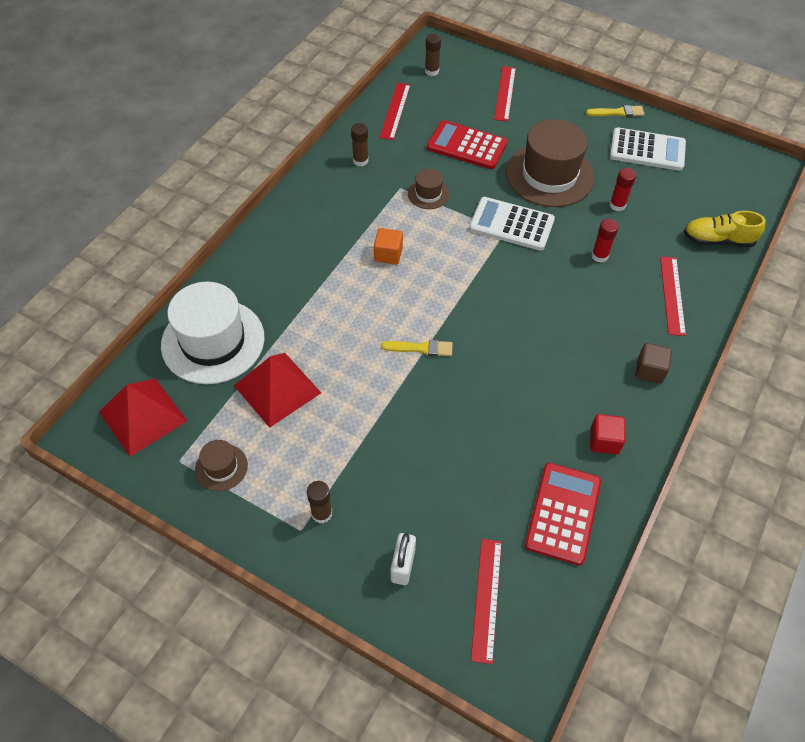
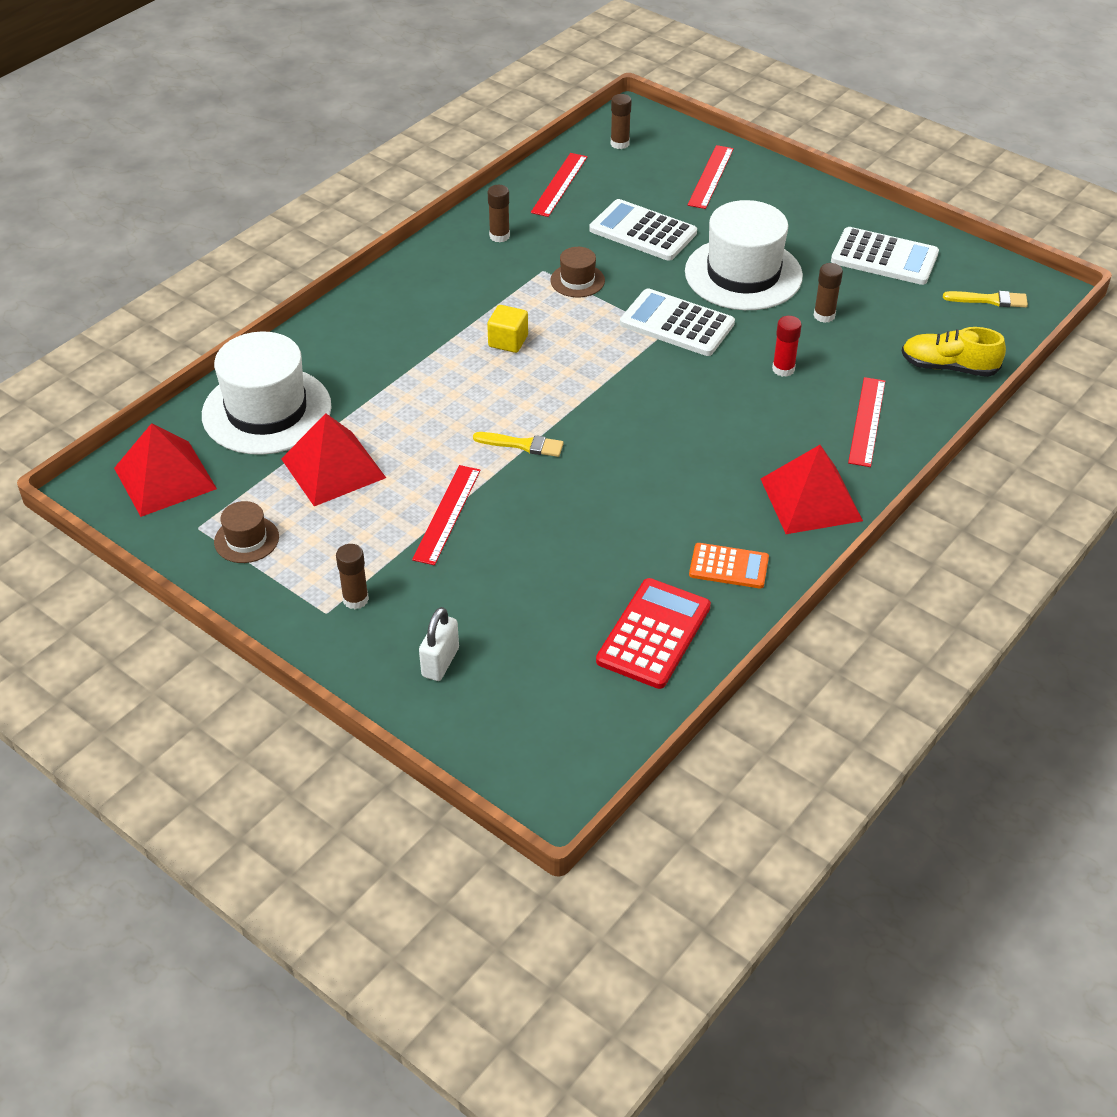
camera: 10 degrees right, 10 degrees down
(388, 254) = (508, 341): orange cube -> yellow cube
(466, 146) = (643, 231): red calculator -> white calculator
(486, 599) = (533, 707): red ruler -> red ruler (447, 514)
(549, 175) = (743, 274): brown hat -> white hat
(604, 441) = (728, 566): red cube -> orange calculator
(617, 112) = (857, 211): yellow brush -> yellow brush (989, 300)
(617, 205) = (824, 315): red glue stick -> brown glue stick
(649, 370) = (811, 499): brown cube -> red pyramid

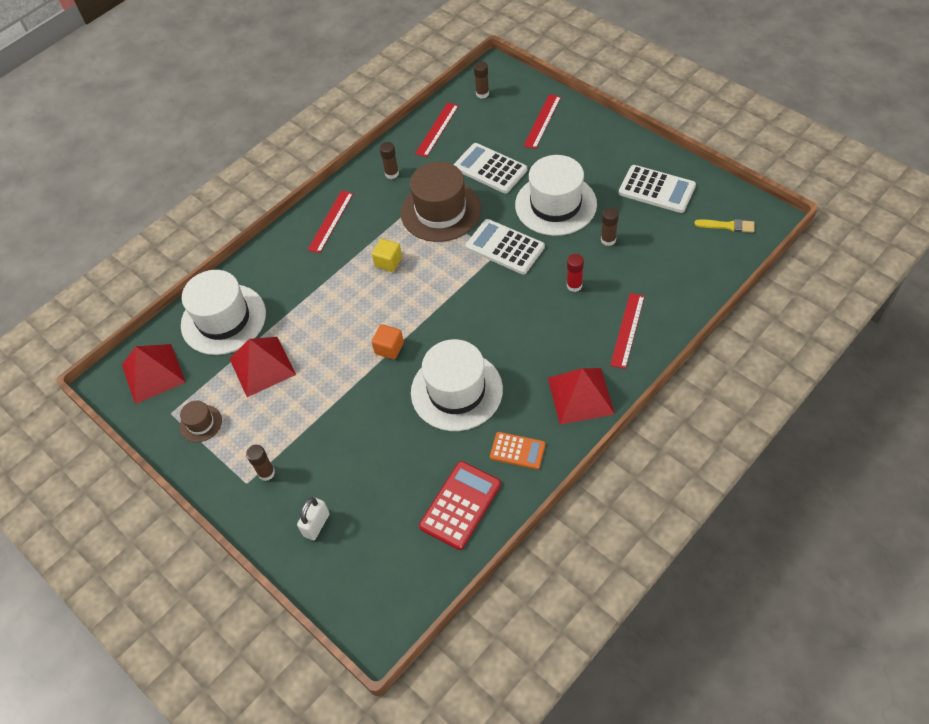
camera: 10 degrees right, 10 degrees up
(447, 514) = (333, 404): red ruler -> red ruler (331, 221)
(522, 445) = (389, 348): yellow brush -> orange cube
(577, 280) = (441, 211): brown hat -> brown hat, size x2.16
(629, 495) = (456, 391): none -> white hat
(948, 367) = (691, 284): yellow shoe -> none

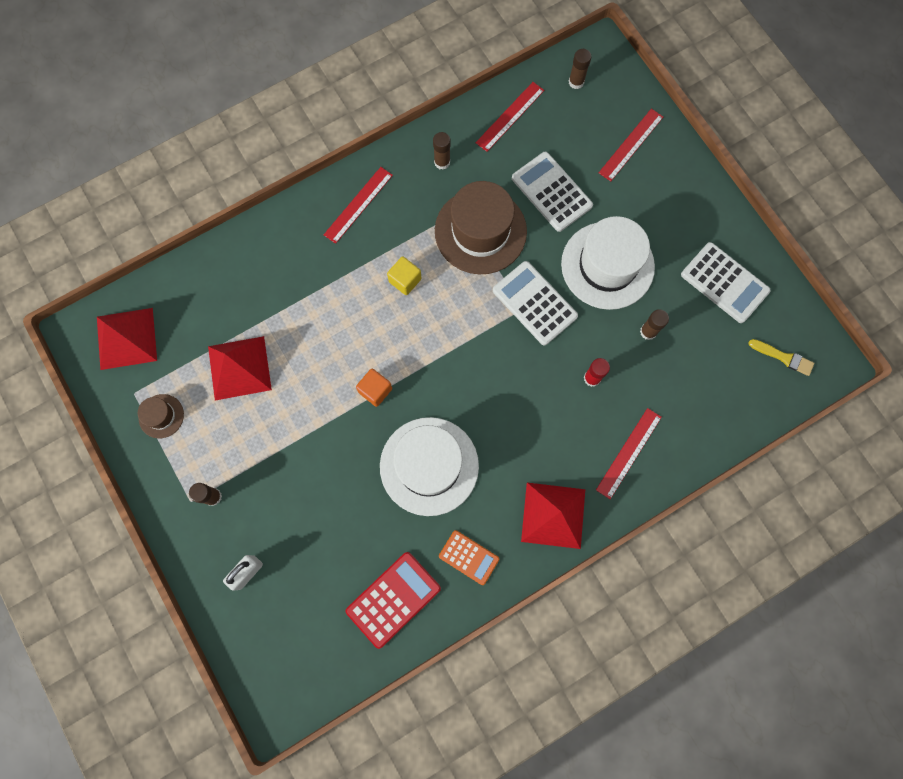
camera: 10 degrees right, 20 degrees up
(223, 319) = (213, 295): white hat -> none

